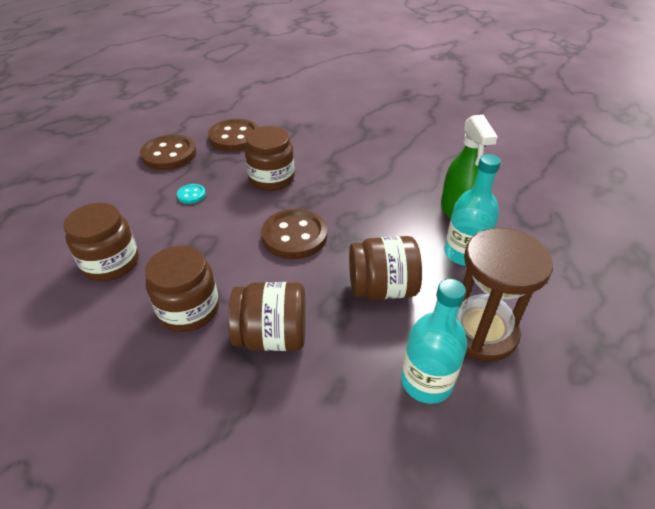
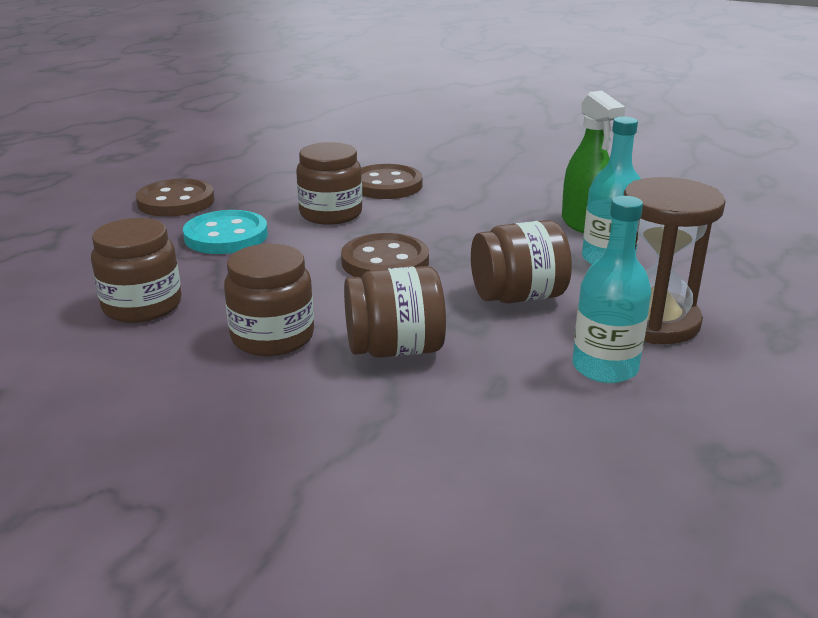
camera: 10 degrees left, 15 degrees down
(191, 195) = (226, 236): turquoise button -> turquoise button, size x2.12
(234, 137) = (262, 180): brown button -> brown button (386, 185)

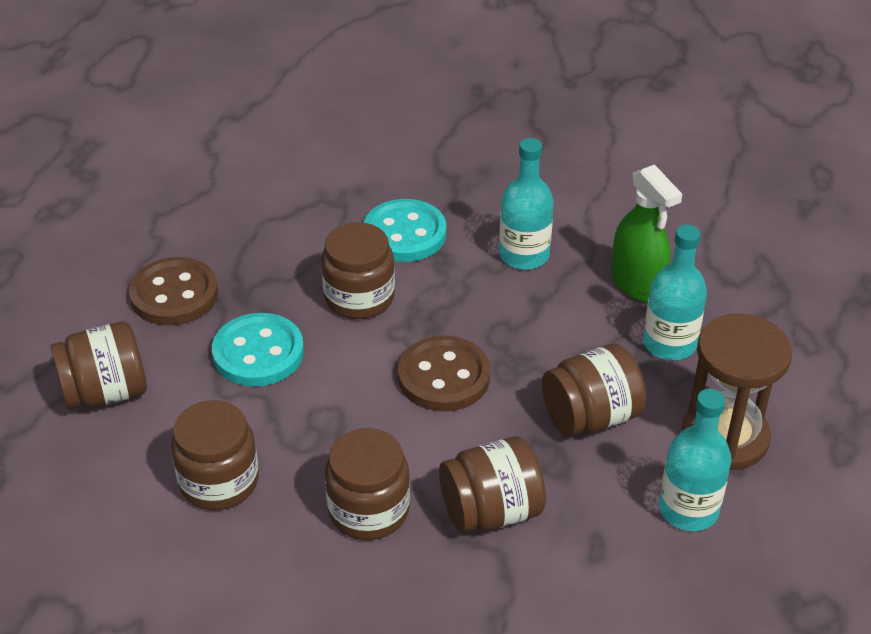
camera: 10 degrees left, 15 degrees up
(81, 247) = (106, 392): none -> brown jar
(386, 185) = (404, 234): brown button -> turquoise button
(485, 202) = (524, 255): none -> turquoise bottle

